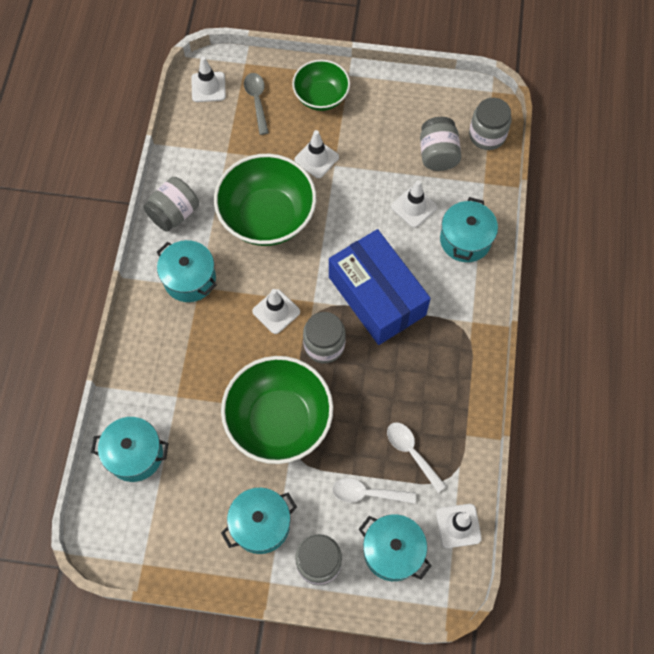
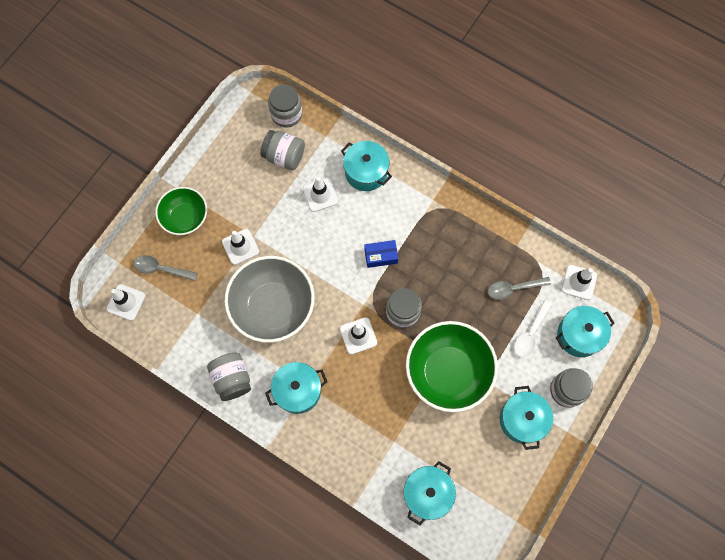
camera: 65 degrees left, 5 degrees up
(267, 217) = (273, 307): green bowl -> grey bowl
(376, 296) = (381, 256): blue box -> blue box, size x0.42
(411, 452) = (513, 289): white spoon -> grey spoon

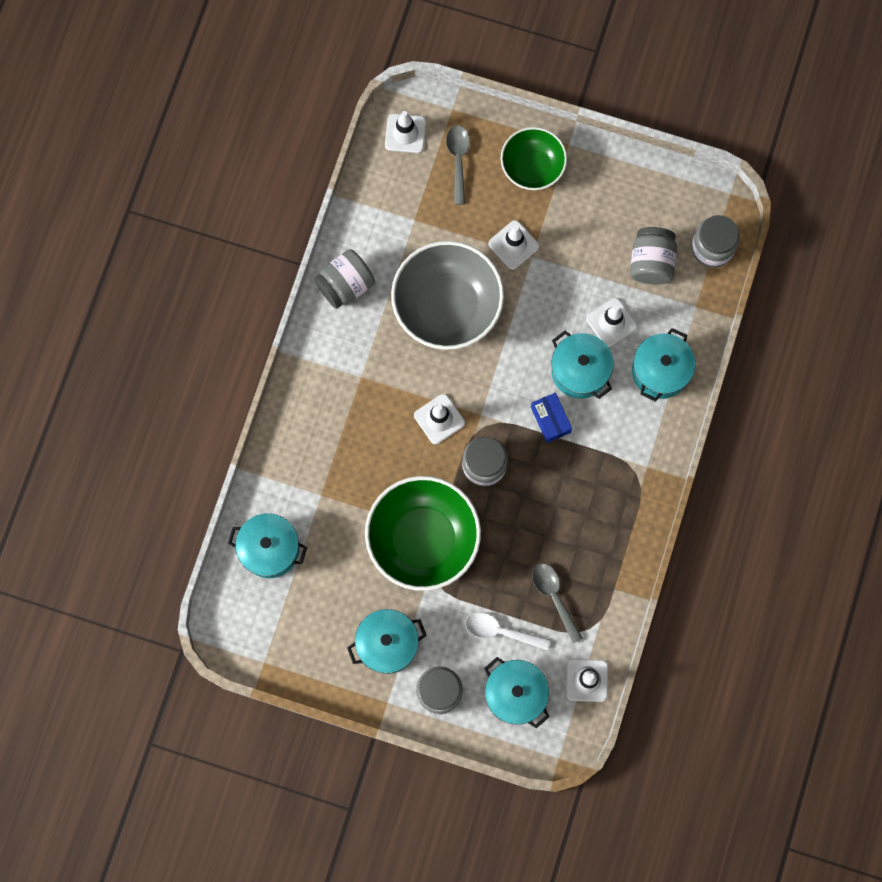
camera: 75 degrees right, 5 degrees up
(298, 391) = (352, 365): turquoise pot -> turquoise pot (579, 371)

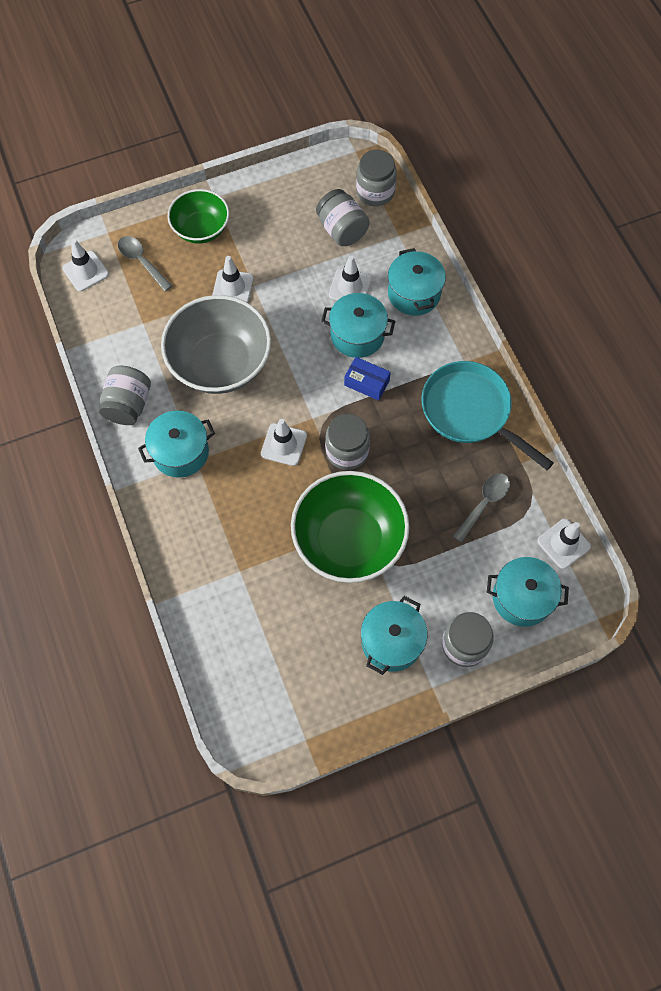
camera: 40 degrees left, 10 degrees down
(270, 549) = (234, 645): turquoise pot -> turquoise pot (180, 452)
(500, 631) = (468, 560): white spoon -> none
(554, 597) = (484, 503): grey spoon -> grey spoon turned 105 degrees clockwise
(612, 513) = (470, 411): none -> turquoise pan

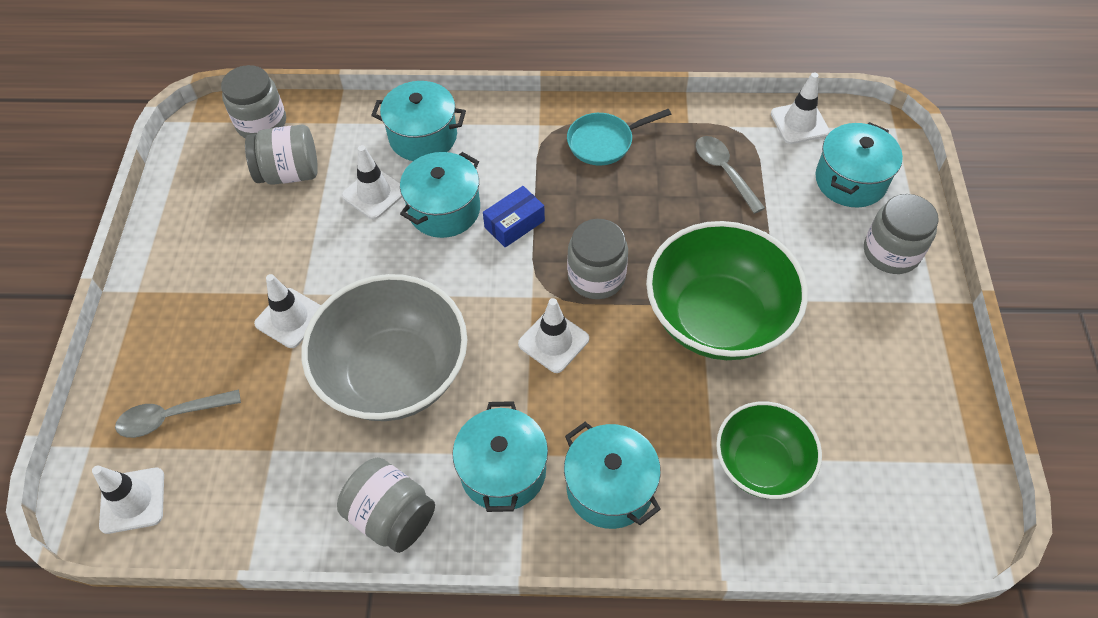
camera: 65 degrees left, 10 degrees down
(201, 229) = (174, 324): green bowl -> green bowl (761, 464)
(391, 641) = (866, 321): turquoise pot -> turquoise pot (609, 487)
(470, 411) = (604, 142): turquoise pan -> turquoise pan, size x0.59

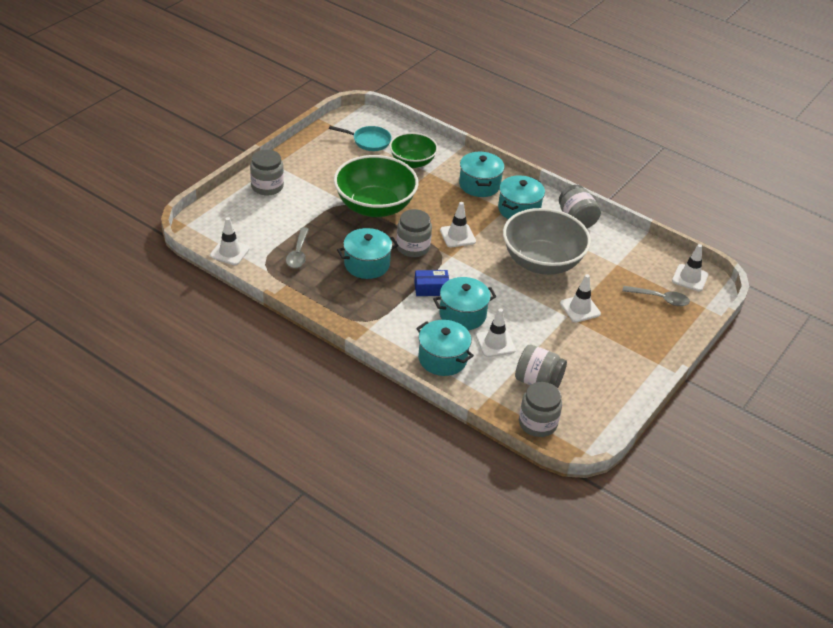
camera: 150 degrees left, 15 degrees down
(604, 142) = (343, 300): turquoise pan -> turquoise pan (369, 141)
(850, 180) = (243, 218): turquoise pot -> turquoise pot (367, 264)

